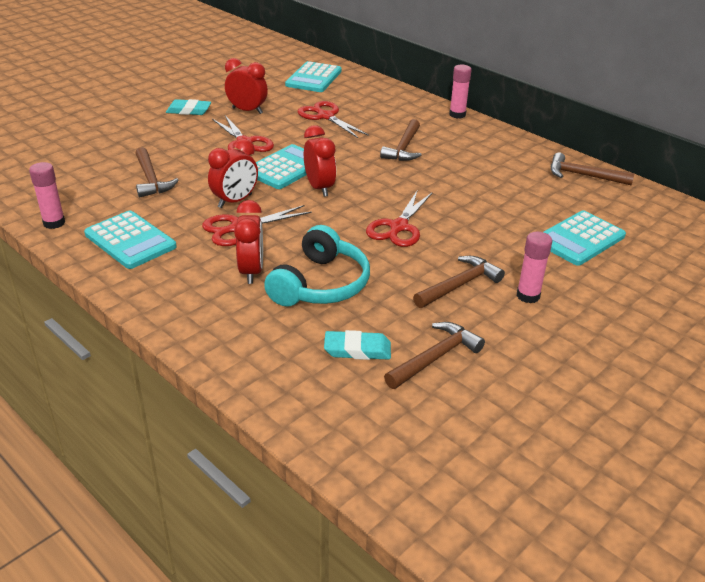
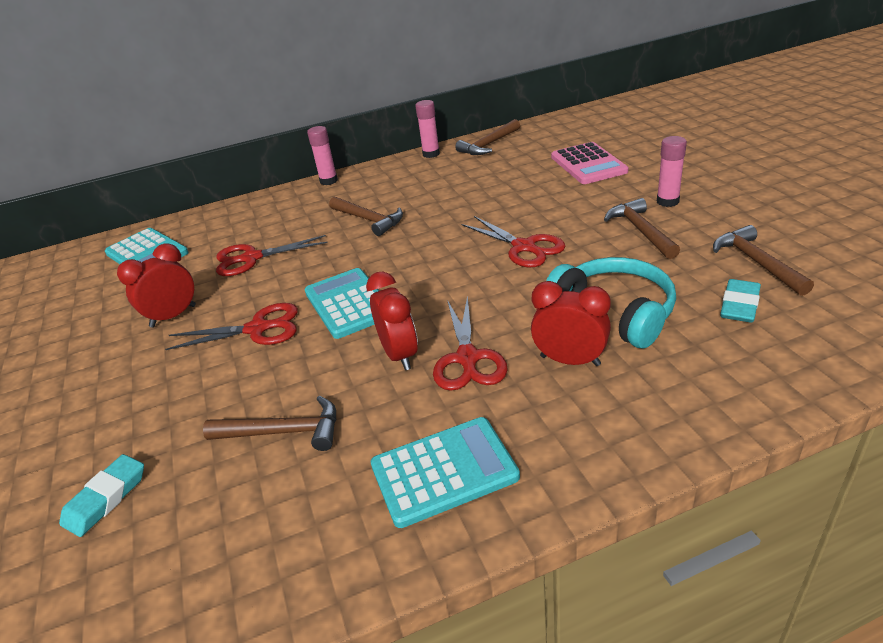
camera: 60 degrees left, 0 degrees up
(54, 223) = (337, 570): pink glue stick -> pink glue stick (431, 154)
(189, 110) = (114, 371): turquoise eraser -> turquoise eraser (106, 498)
(319, 188) = (413, 285): red clock -> none
(579, 239) = (588, 164): turquoise calculator -> pink calculator

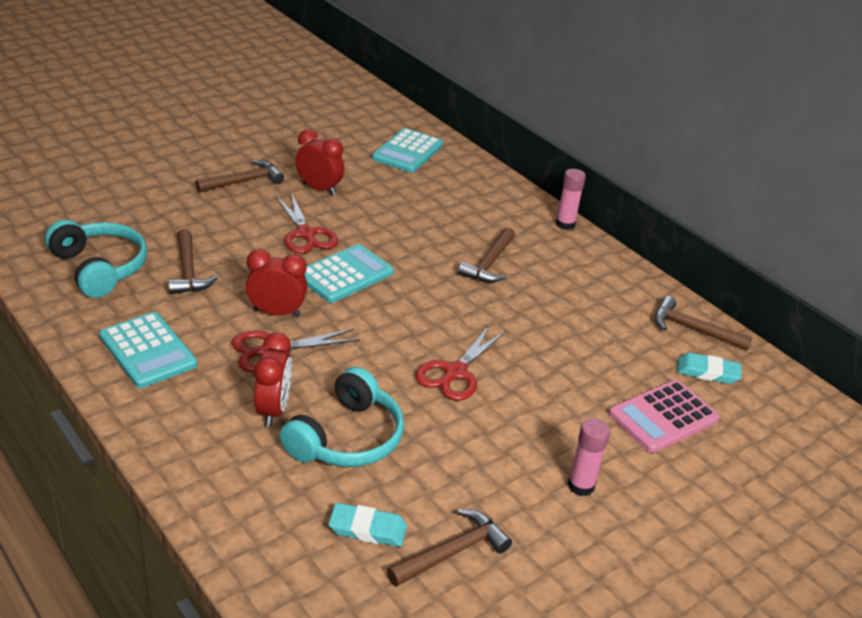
camera: 65 degrees right, 0 degrees up
(106, 498) = (131, 213): turquoise eraser -> turquoise eraser (707, 372)
(229, 534) = (100, 268): none -> turquoise headphones
(252, 258) = (408, 208): red scissors -> none
(399, 355) = (276, 313): red clock -> red clock turned 135 degrees counterclockwise
(431, 154) = (652, 286): pink glue stick -> none
(641, 231) = (505, 460): brown hammer -> brown hammer (244, 181)

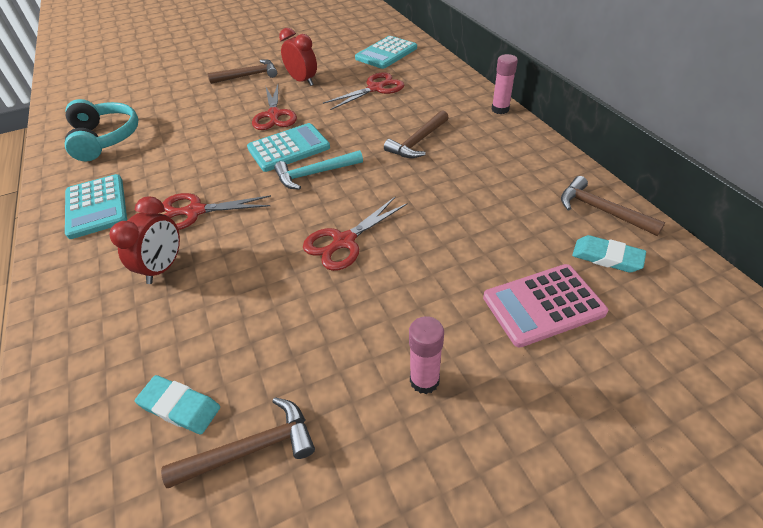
camera: 20 degrees right, 10 degrees up
(188, 271) = (167, 142): brown hammer -> none
(276, 313) = (216, 178): red clock -> none
(347, 438) = (212, 301): turquoise headphones -> none
(390, 303) = (315, 174): none -> turquoise hammer
(414, 199) = (375, 88): none -> red scissors

